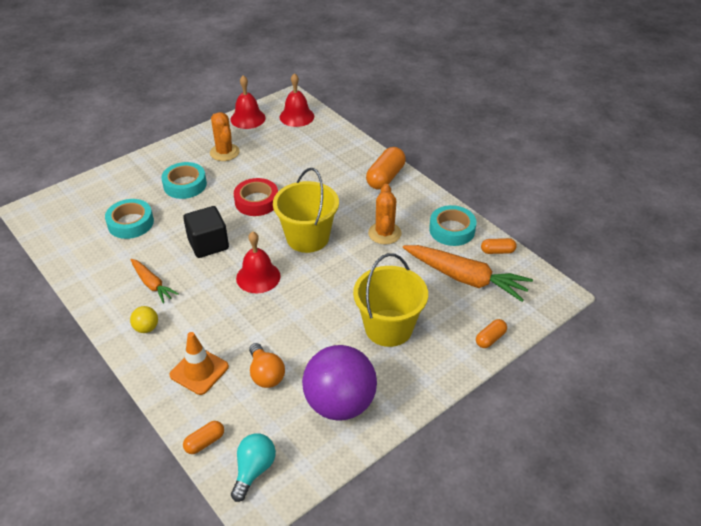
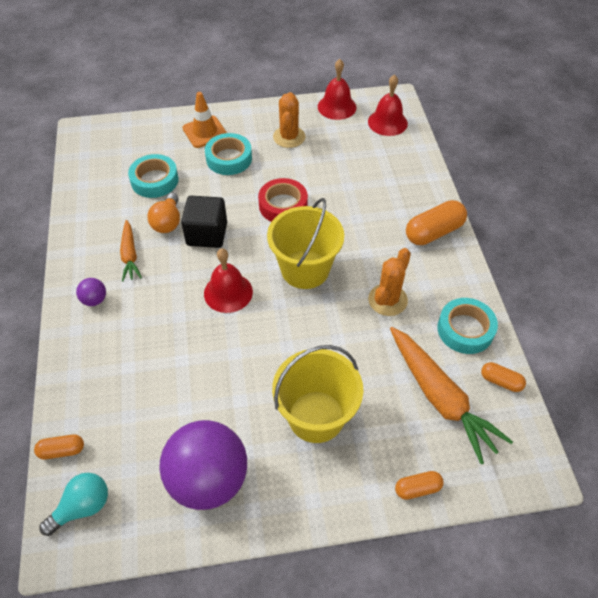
camera: 30 degrees right, 10 degrees up
(146, 328) = (95, 300): yellow ball -> purple ball
(199, 371) = (108, 370): orange traffic cone -> orange traffic cone (205, 132)
(266, 374) = (163, 406): orange light bulb -> orange light bulb (167, 222)

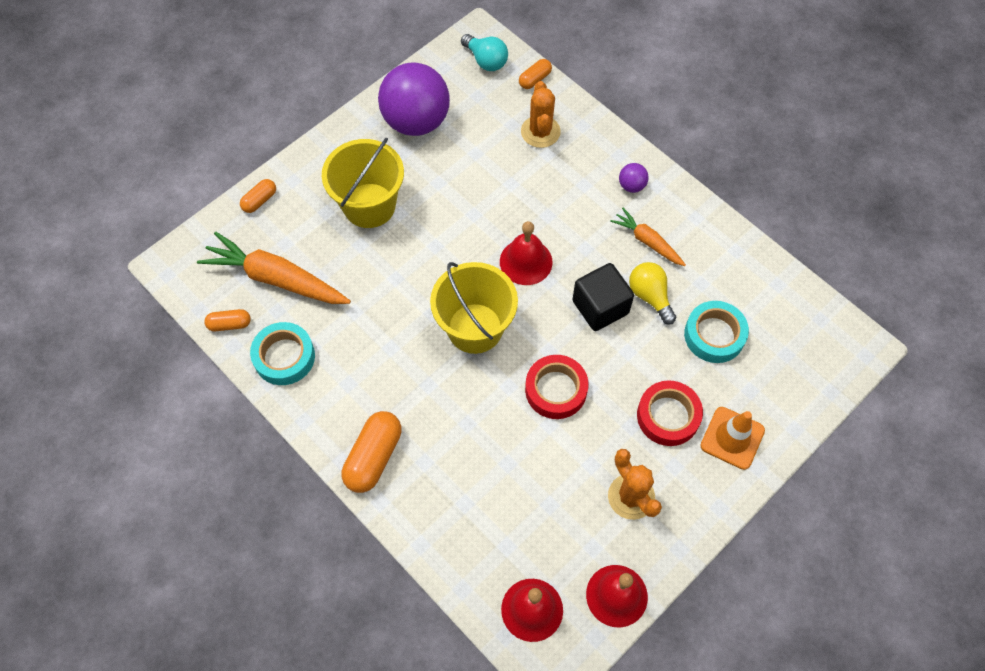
camera: 145 degrees right, 10 degrees up
(82, 507) = (486, 61): turquoise light bulb -> turquoise light bulb turned 60 degrees counterclockwise
(167, 222) = (650, 296): orange light bulb -> yellow light bulb
(229, 158) = (668, 416): turquoise tape -> red tape
(387, 300) = (374, 344): orange cactus -> orange cactus (540, 132)

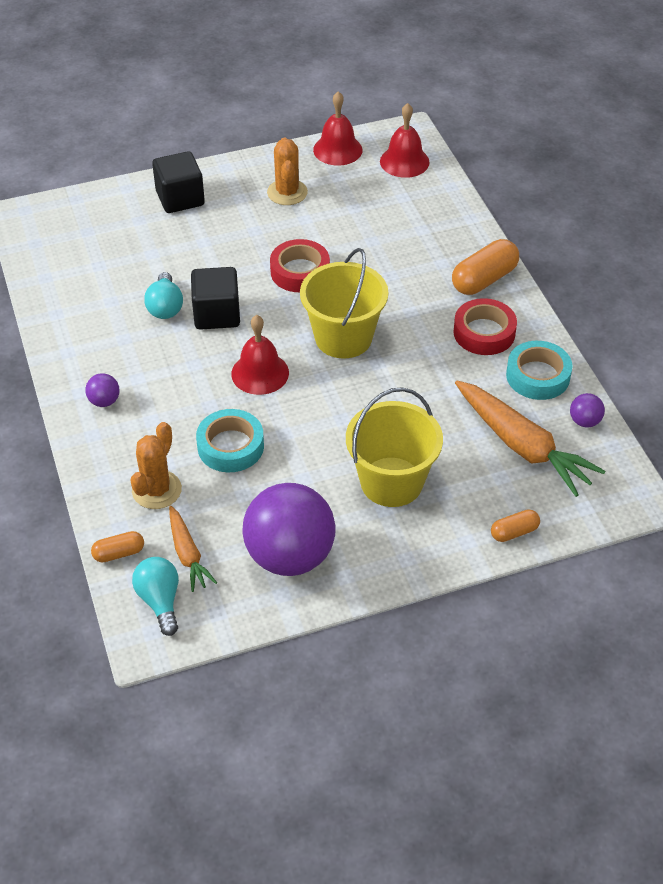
camera: 155 degrees left, 15 degrees down
(229, 324) = (584, 421): orange capsule -> purple ball
(647, 242) = (131, 348): orange carrot -> orange carrot (188, 554)
(650, 296) = (165, 307): yellow light bulb -> turquoise light bulb
(668, 416) = (219, 226): red tape -> red tape (484, 332)
(714, 335) = (134, 262): turquoise tape -> turquoise tape (230, 446)
(732, 438) = (180, 198): orange traffic cone -> black cube

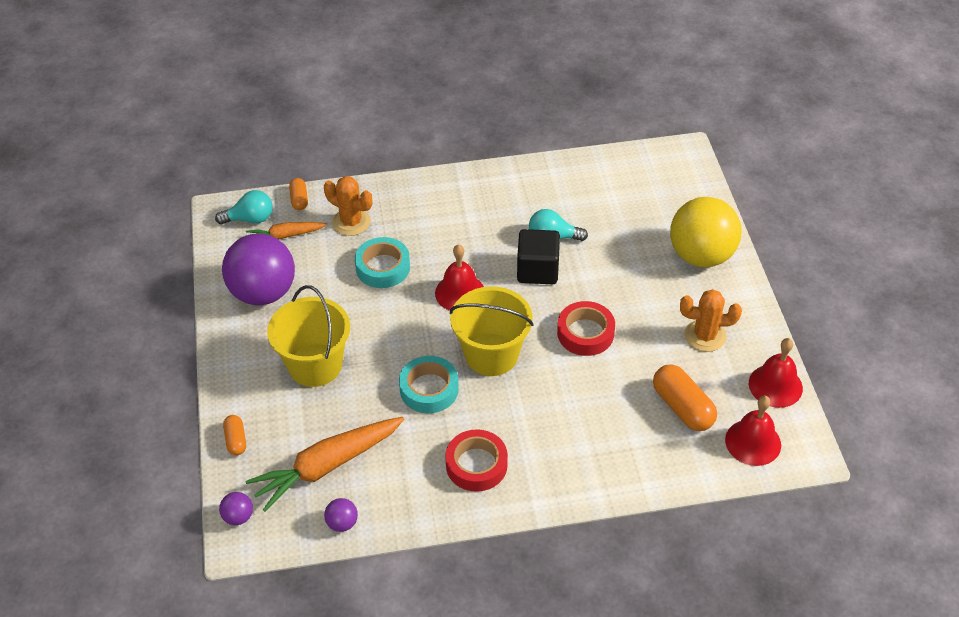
camera: 100 degrees right, 0 degrees up
(104, 401) = (450, 197): purple ball -> purple ball (238, 517)
(180, 198) = (701, 255): black cube -> yellow ball
(484, 279) = (553, 480): orange capsule -> orange capsule (682, 407)
(538, 376) = (409, 497): turquoise tape -> turquoise tape (429, 389)

